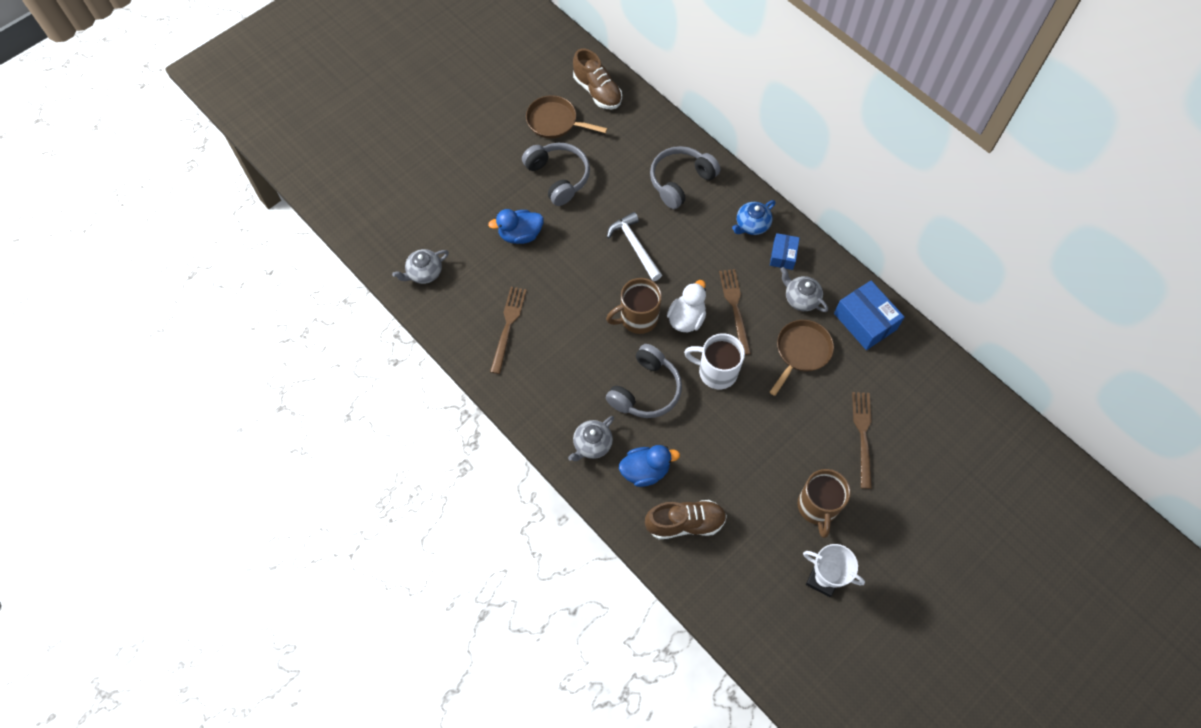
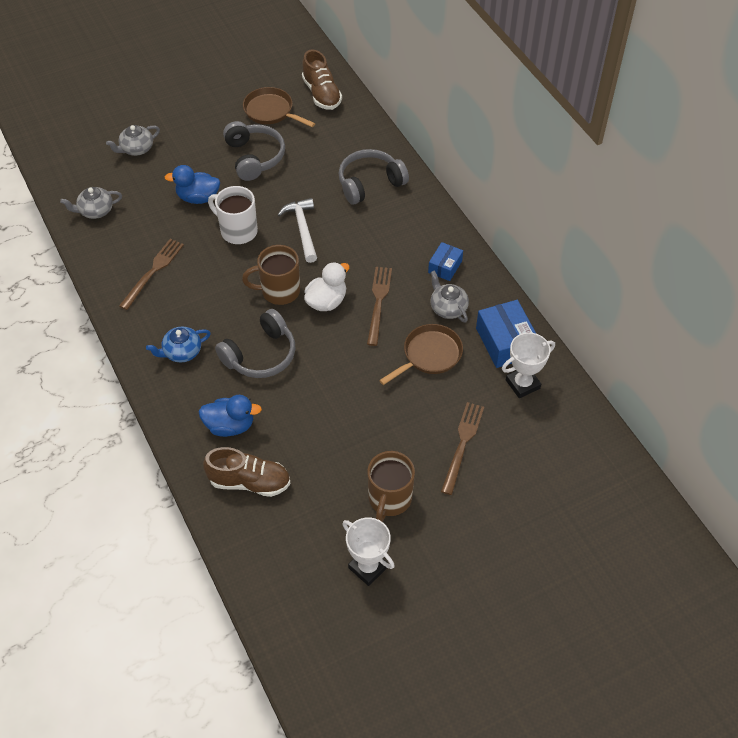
camera: 15 degrees right, 10 degrees down
(592, 444) = (188, 390): grey teapot -> grey teapot (136, 149)
(716, 372) = (336, 354): white mug -> white mug (237, 231)
(751, 225) = (424, 234): blue teapot -> blue teapot (182, 352)
(895, 361) = (522, 384): none -> white trophy

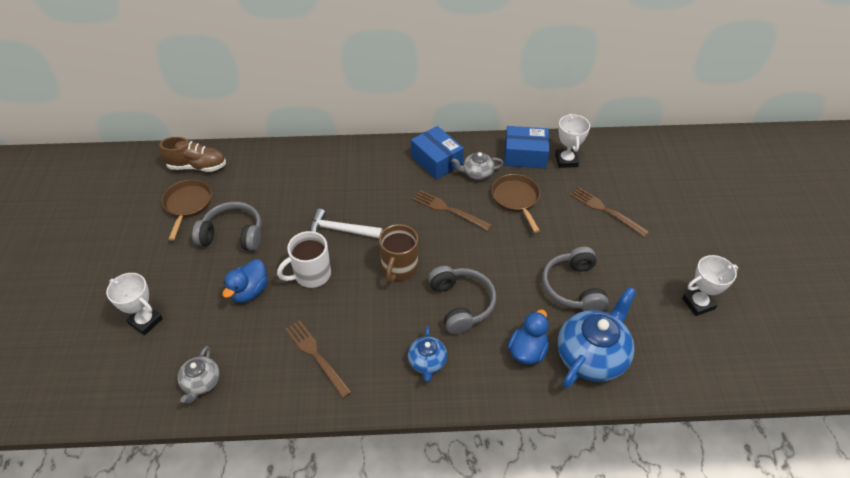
camera: 65 degrees left, 5 degrees down
(136, 149) = (145, 321): grey teapot -> white trophy
(249, 482) = (592, 355): brown shoe -> blue teapot
(271, 111) = (187, 205): brown pan -> brown pan turned 120 degrees clockwise
(326, 301) = (429, 241): white duck -> none
(370, 183) = (322, 172): grey headphones -> grey headphones (573, 288)
(389, 499) = (640, 269): brown mug -> none
(445, 267) = (436, 160): blue box -> blue box, size x1.69

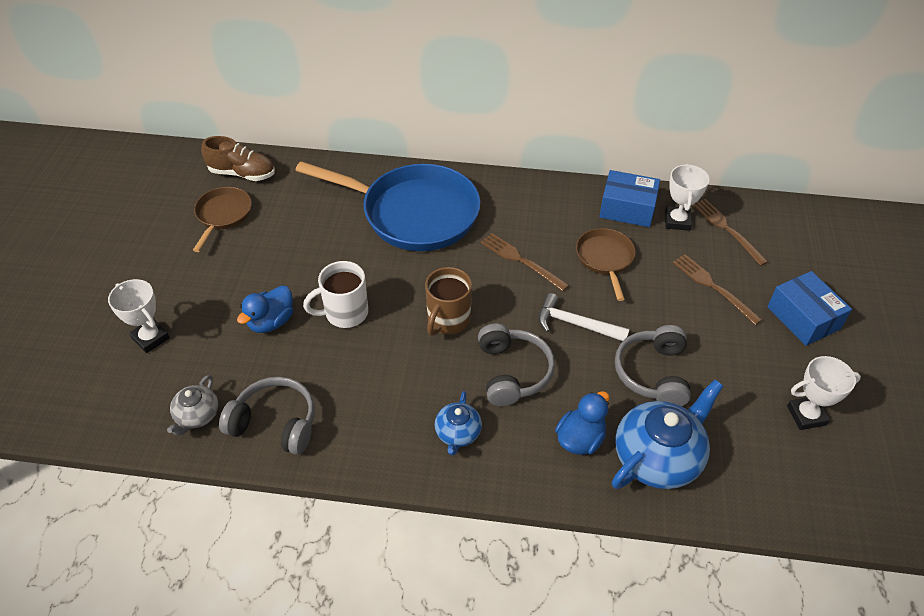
camera: 10 degrees right, 0 degrees up
(233, 235) = (266, 255): grey headphones -> grey headphones (275, 423)
(316, 356) = (331, 406): brown fork -> brown fork (727, 229)
(341, 230) = (390, 267): white hammer -> white hammer (576, 324)
(351, 182) = (413, 213): none -> blue pan
(436, 160) = (519, 201): blue box -> blue box (803, 318)
(477, 173) = (564, 222): grey teapot -> none

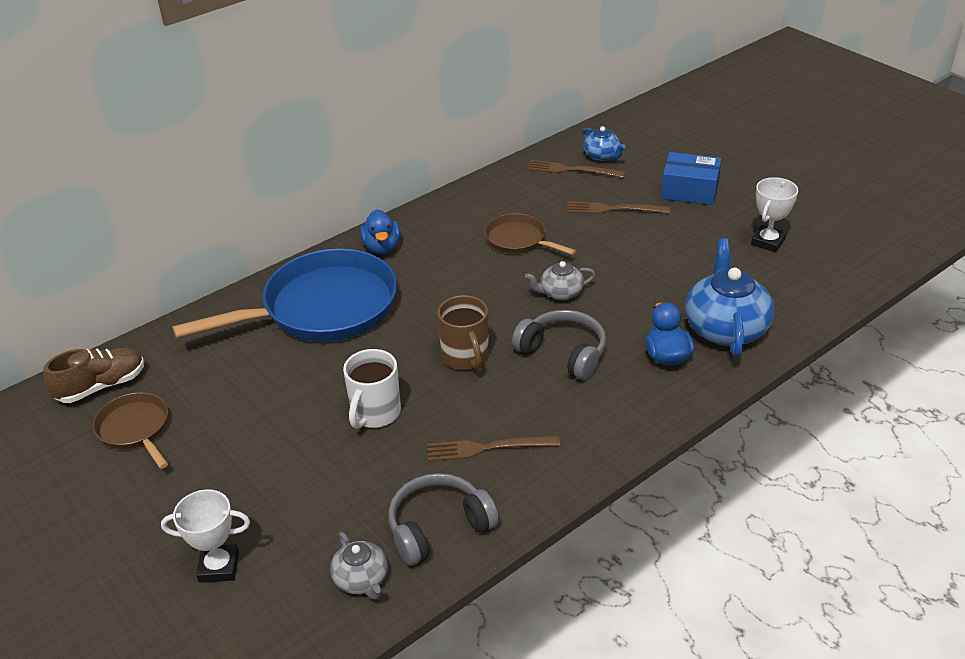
camera: 45 degrees left, 10 degrees down
(271, 322) = (319, 467): blue duck -> blue duck (382, 247)
(457, 433) = (585, 419): blue teapot -> blue teapot (602, 156)
(521, 260) = (460, 281): brown fork -> brown fork (487, 448)
(576, 324) = (560, 293): white hammer -> grey teapot
(627, 209) = (486, 199): blue box -> none
(653, 373) = (652, 285): grey headphones -> none
(677, 221) = (531, 185): white trophy -> none

